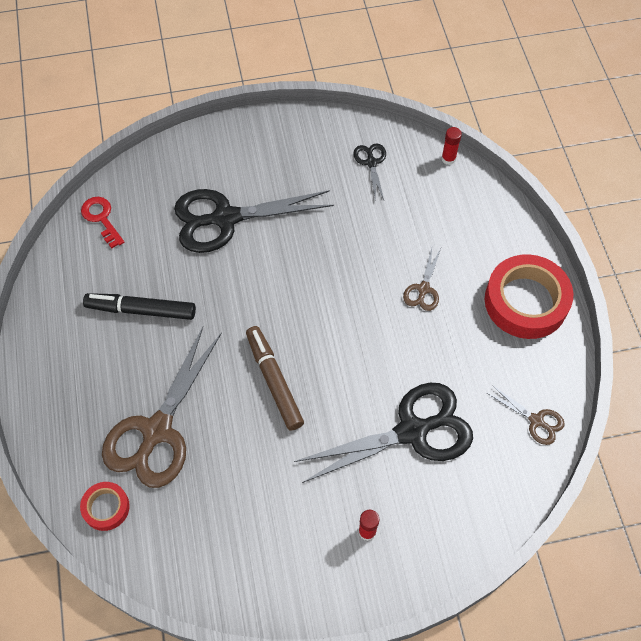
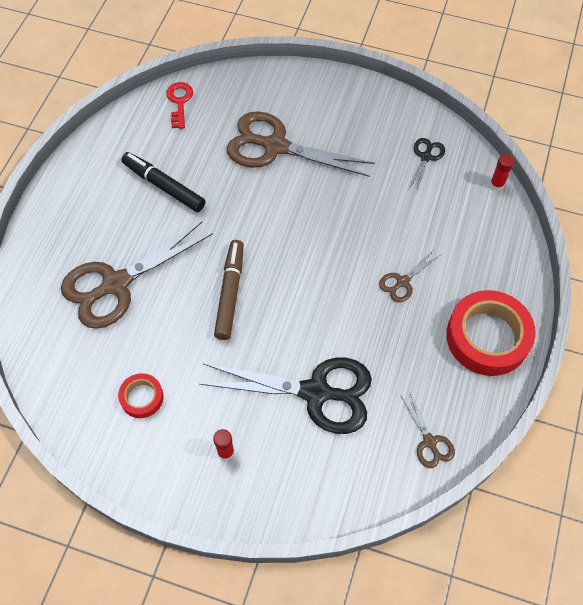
camera: 30 degrees right, 0 degrees up
(106, 507) = (42, 321): red tape -> red tape (142, 397)
(225, 218) = (275, 146): black scissors -> brown scissors

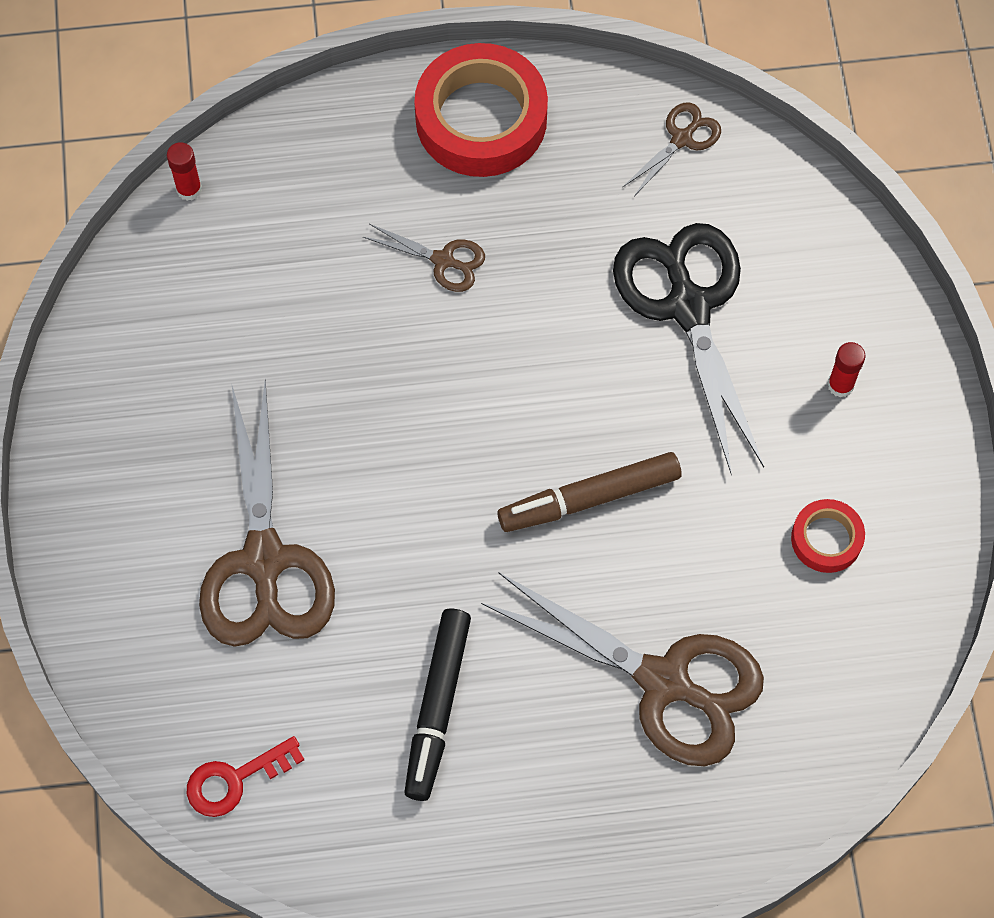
camera: 115 degrees left, 5 degrees up
(426, 157) = (178, 311): black scissors -> none

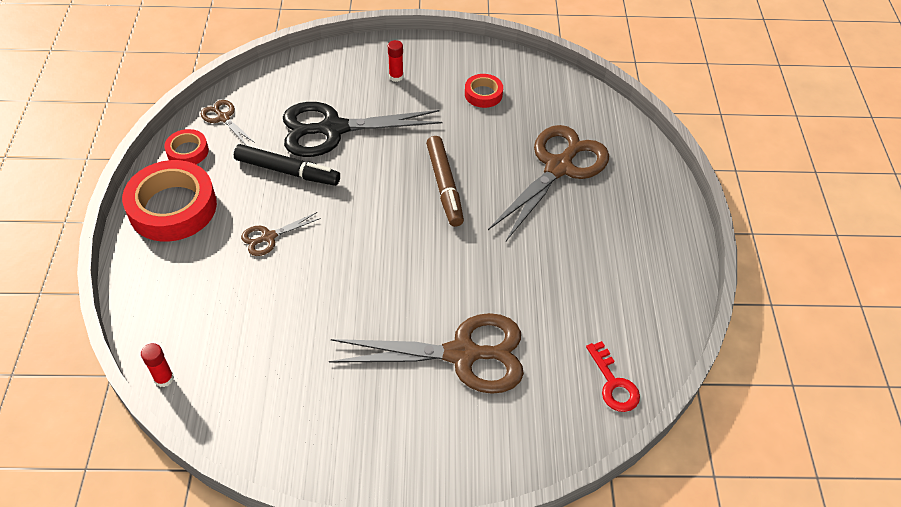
camera: 85 degrees left, 15 degrees down
(437, 707) = (569, 271): black marker -> black marker (287, 171)
(443, 260) = (269, 237): brown scissors -> brown scissors turned 150 degrees counterclockwise
(598, 108) = (187, 151): none -> red tape

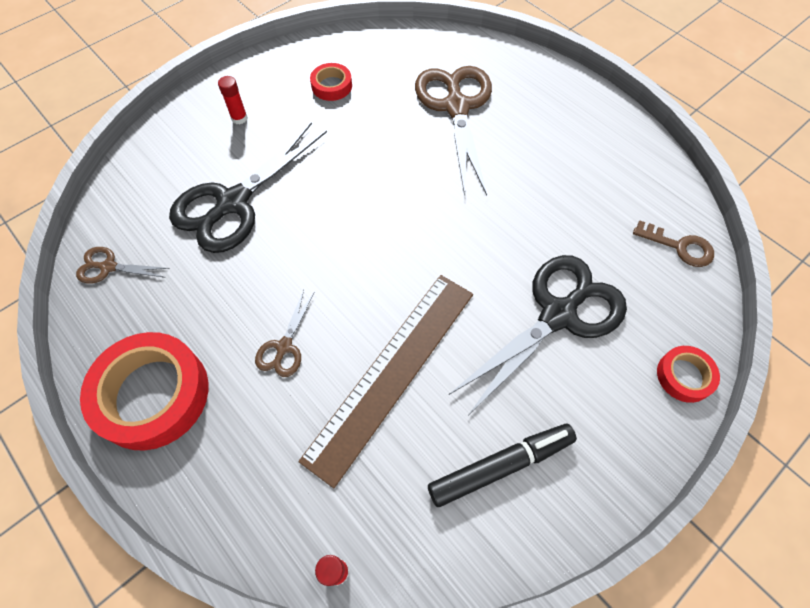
camera: 40 degrees left, 10 degrees up
(187, 151) = (105, 327): red tape -> red tape (684, 376)
(287, 171) = (233, 272): black marker -> black marker (501, 466)
(314, 301) = (391, 372): none -> brown ruler
(444, 186) = (386, 185): brown marker -> none
(462, 354) = (558, 315): brown scissors -> black scissors
(613, 383) = (679, 246): red key -> brown key

